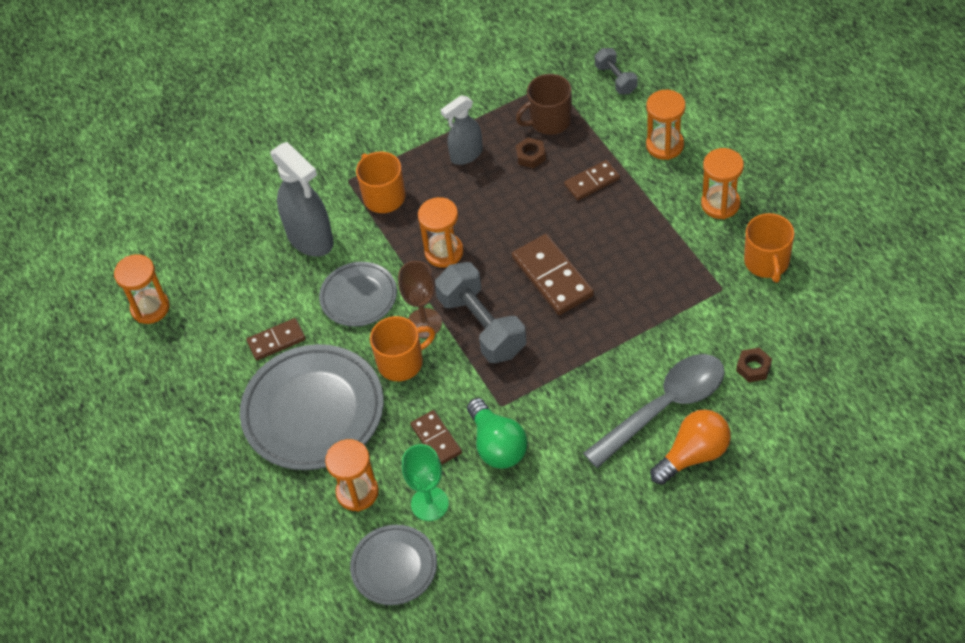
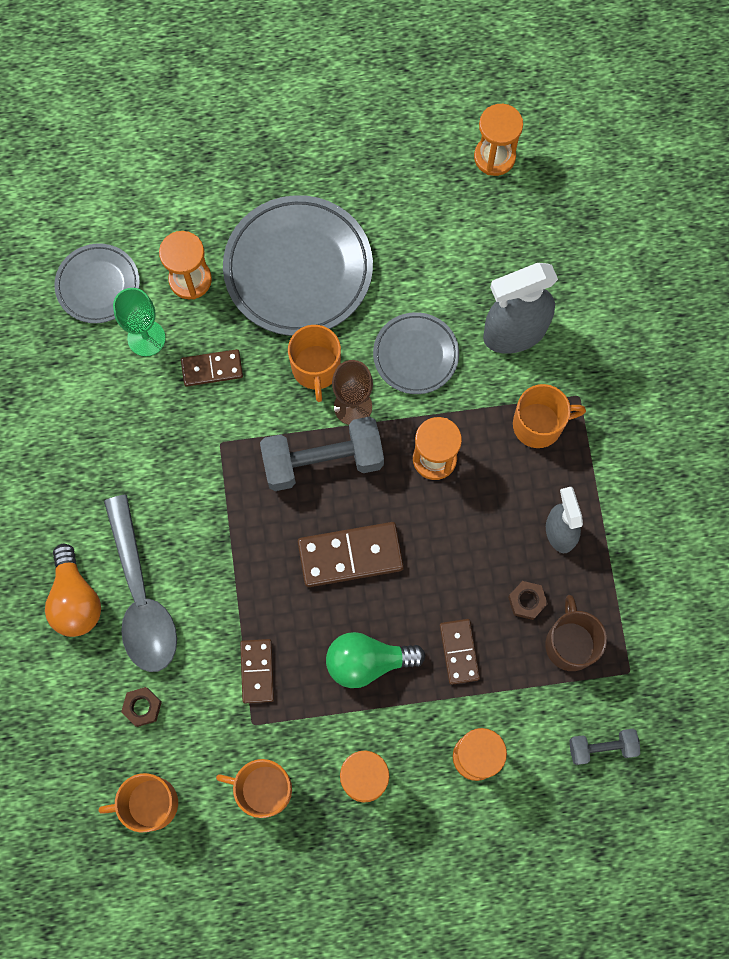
camera: 105 degrees right, 20 degrees up
(276, 341) = (398, 261): brown domino -> brown domino (257, 671)
(497, 445) = (178, 422): green light bulb -> green light bulb (367, 662)
(824, 331) = (150, 803): none -> orange mug

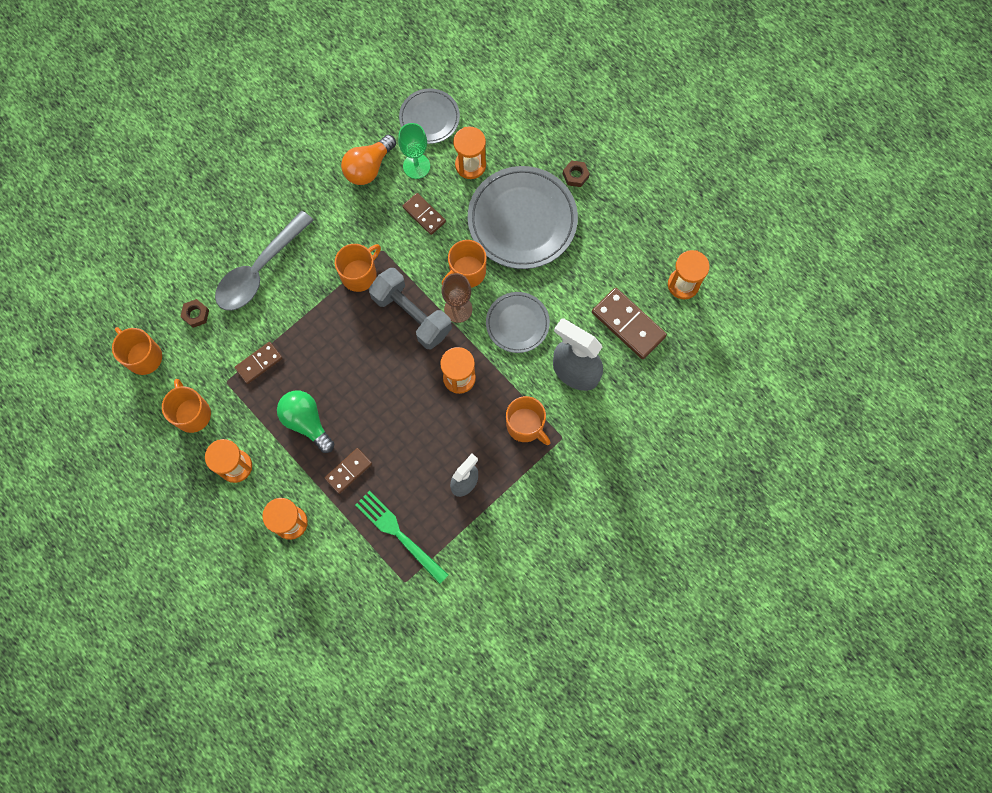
camera: 55 degrees right, 0 degrees up
(75, 600) = (234, 236): orange light bulb -> orange light bulb (368, 167)
(231, 487) = (359, 274): none -> orange mug
(350, 555) = (365, 369): brown domino -> brown domino (628, 324)
(527, 601) = (407, 491): brown nut -> brown nut (575, 175)
(570, 643) = (398, 534): brown mug -> green fork
(602, 747) = (346, 595): grey dumbbell -> none

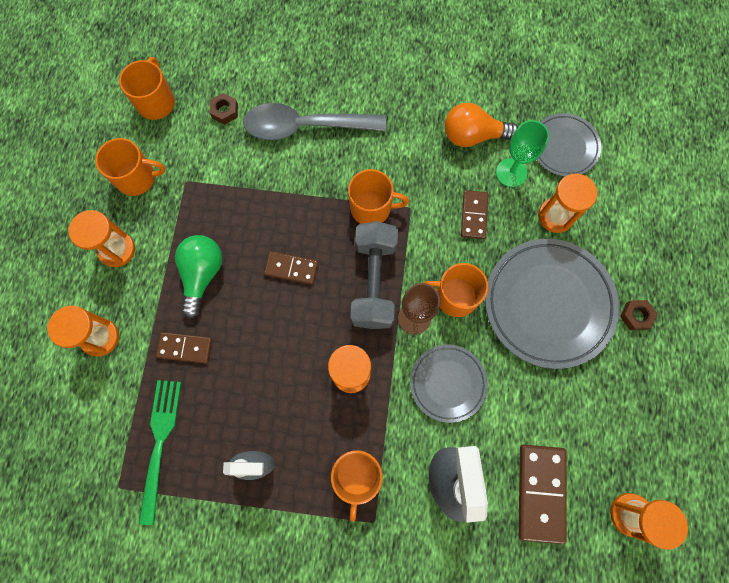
camera: 50 degrees right, 0 degrees up
(192, 413) = (137, 178): orange mug -> orange mug turned 60 degrees clockwise
(259, 363) = (223, 193): brown domino -> brown domino (291, 269)

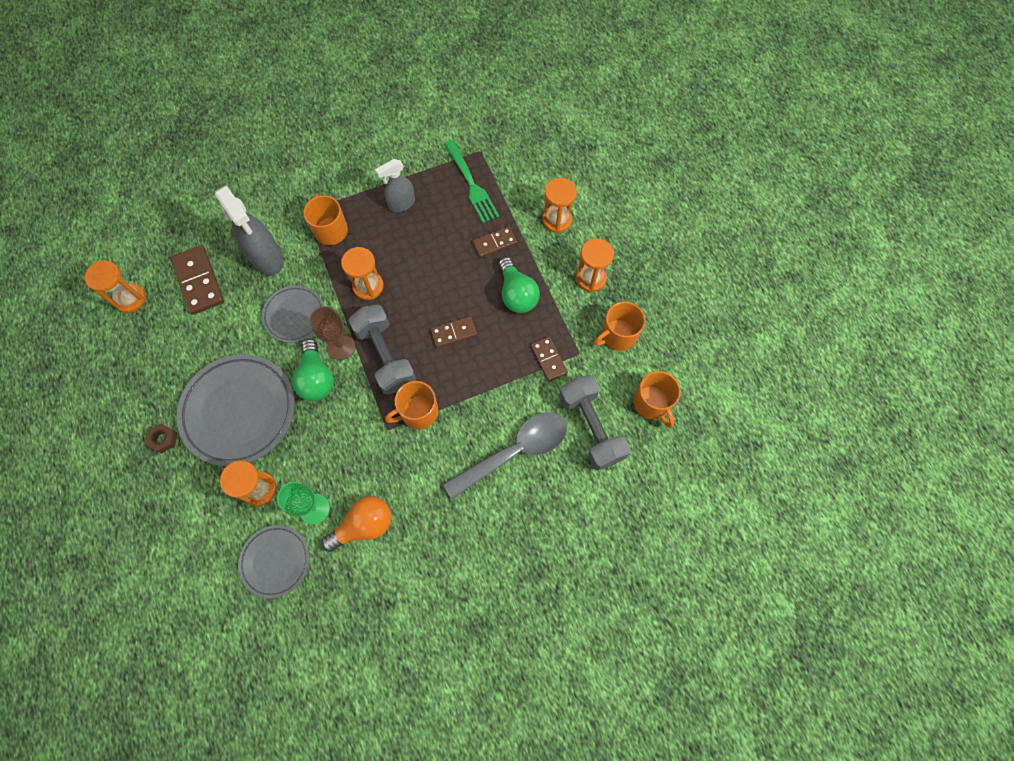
camera: 150 degrees right, 5 degrees down
(225, 111) = (591, 427): brown nut -> grey dumbbell
(455, 296) = (316, 378): orange mug -> green light bulb
(473, 215) = (330, 451): brown domino -> brown domino (549, 359)

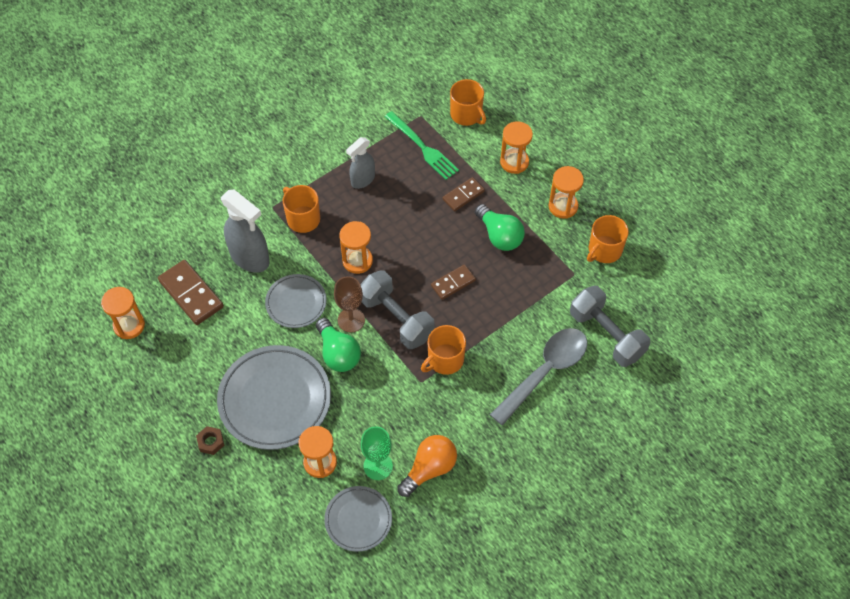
camera: 15 degrees left, 10 degrees down
(549, 359) = (548, 286): brown domino -> none
(652, 403) = (654, 301): orange mug -> orange mug (466, 114)

